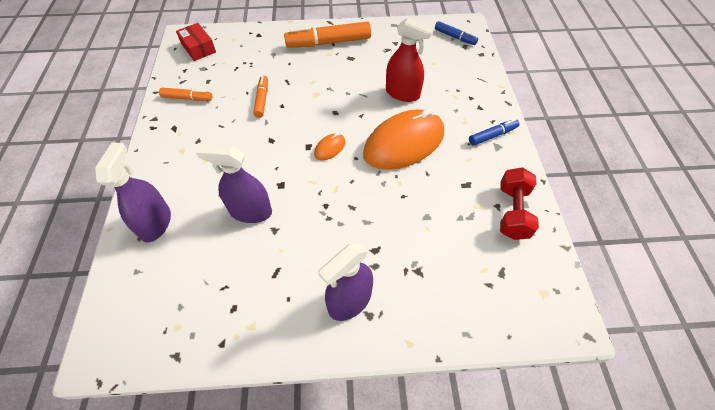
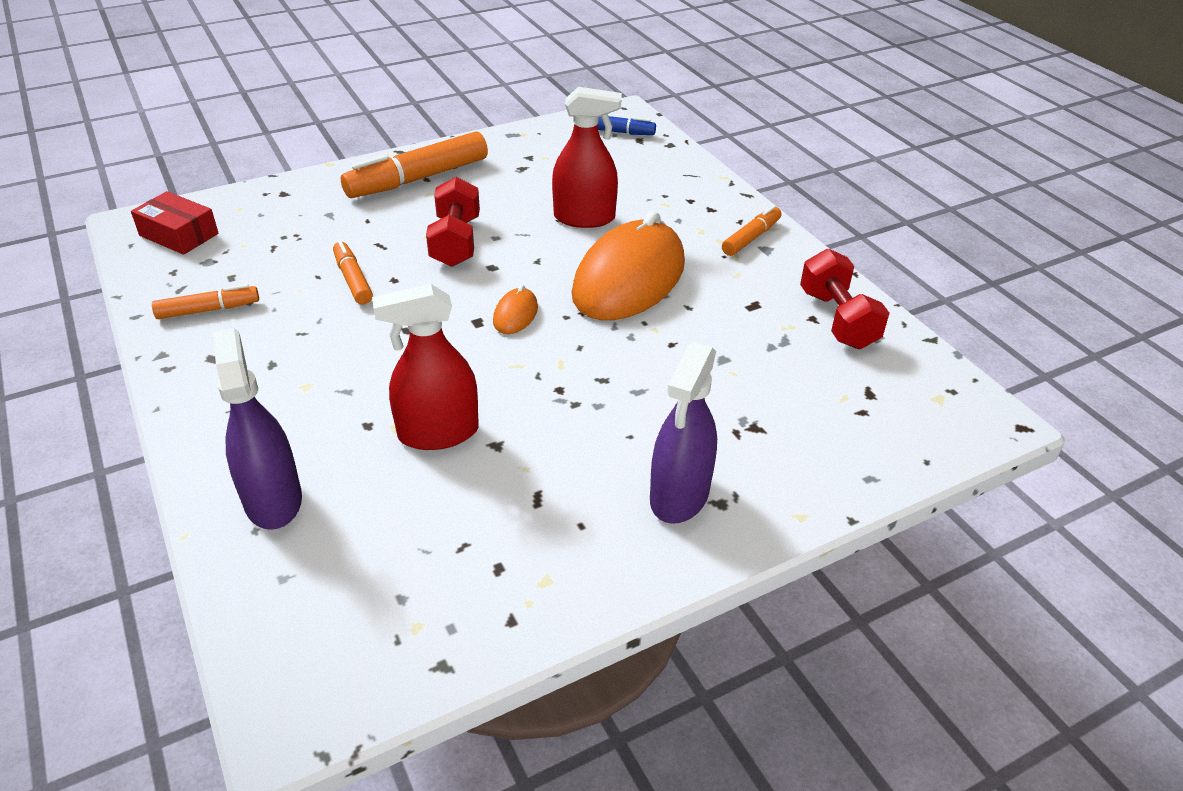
camera: 25 degrees left, 15 degrees down
(250, 211) = (438, 433): purple spray bottle -> red spray bottle
(325, 90) = (455, 242): none -> red dumbbell
(492, 135) = (751, 238): blue marker -> orange marker

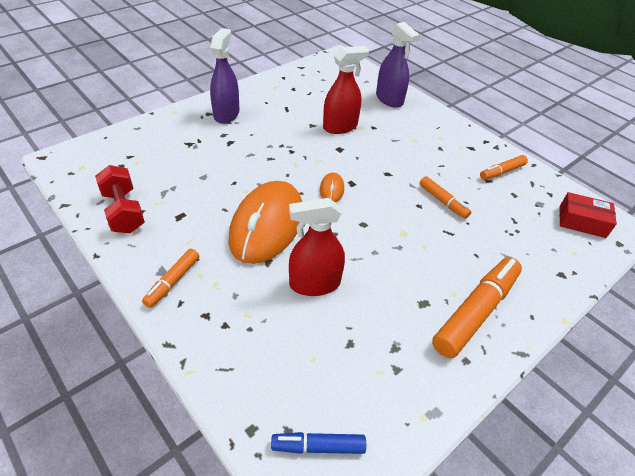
camera: 165 degrees right, 5 degrees up
(455, 242) = (400, 242): red dumbbell -> none

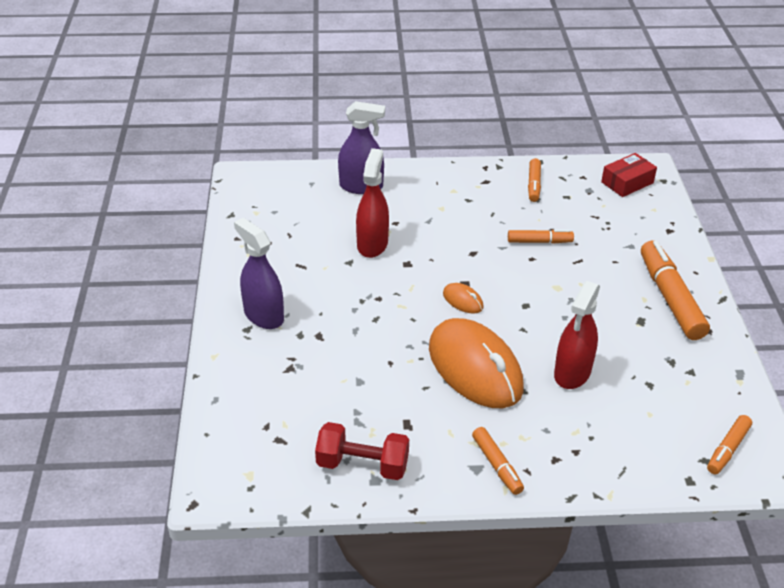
camera: 50 degrees left, 5 degrees down
(318, 446) = (727, 449): blue marker -> orange marker

